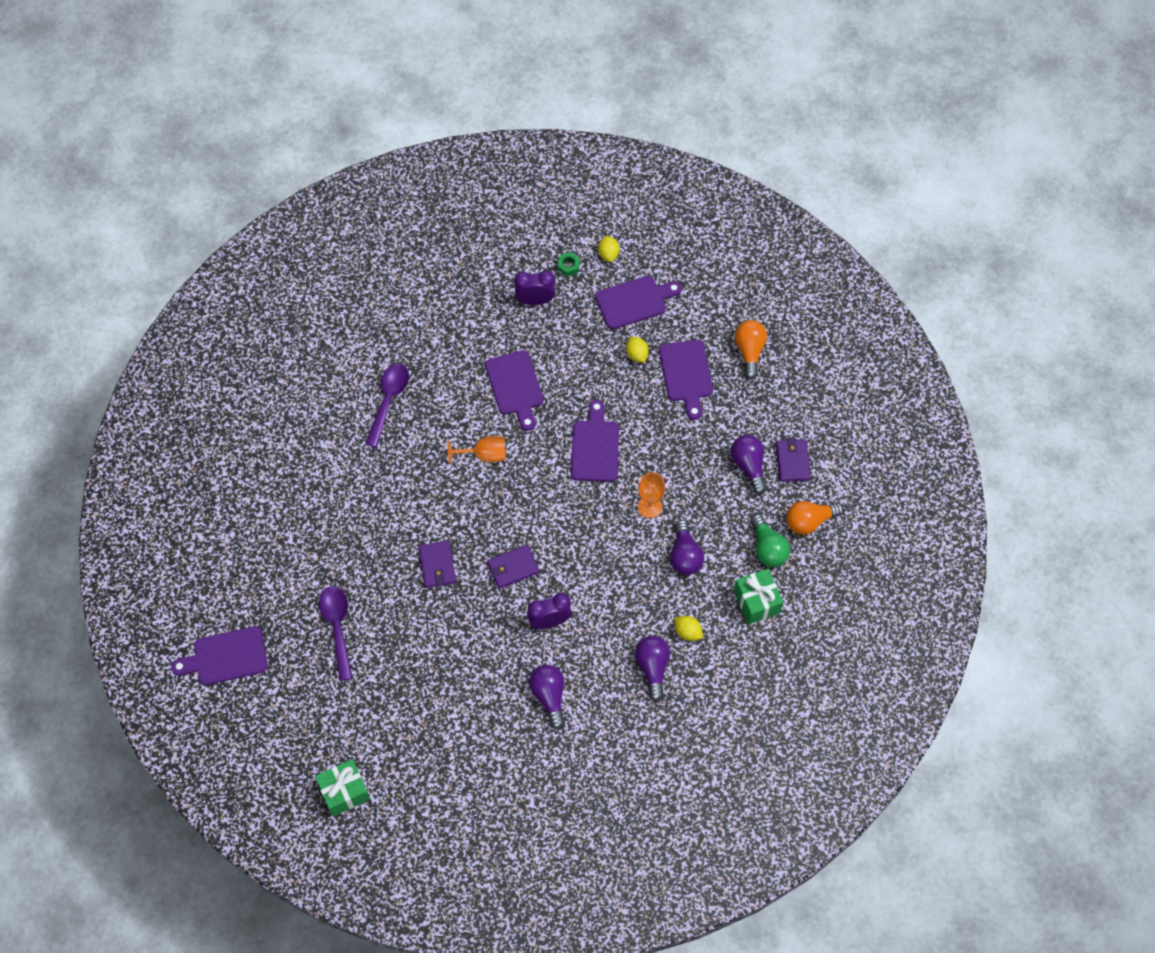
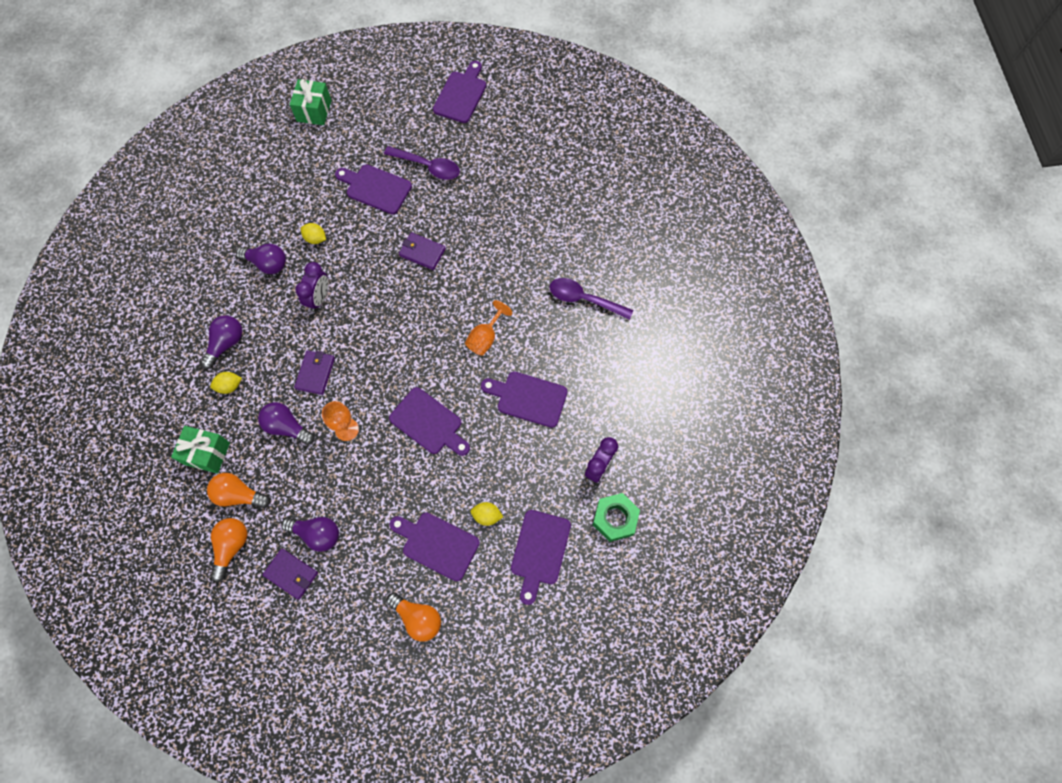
camera: 125 degrees right, 5 degrees up
(388, 400) = (584, 299): purple spoon -> purple spoon turned 150 degrees clockwise
(396, 658) = (376, 188): none -> purple cutting board
(513, 568) = (379, 300): purple wallet -> purple wallet (315, 373)
(568, 266) = (615, 519): green nut -> green nut, size x1.83
(608, 254) = (604, 563): yellow lemon -> yellow lemon (315, 238)
(653, 667) = (226, 344): purple light bulb -> purple light bulb turned 90 degrees counterclockwise
(767, 548) = (239, 495): green light bulb -> orange light bulb

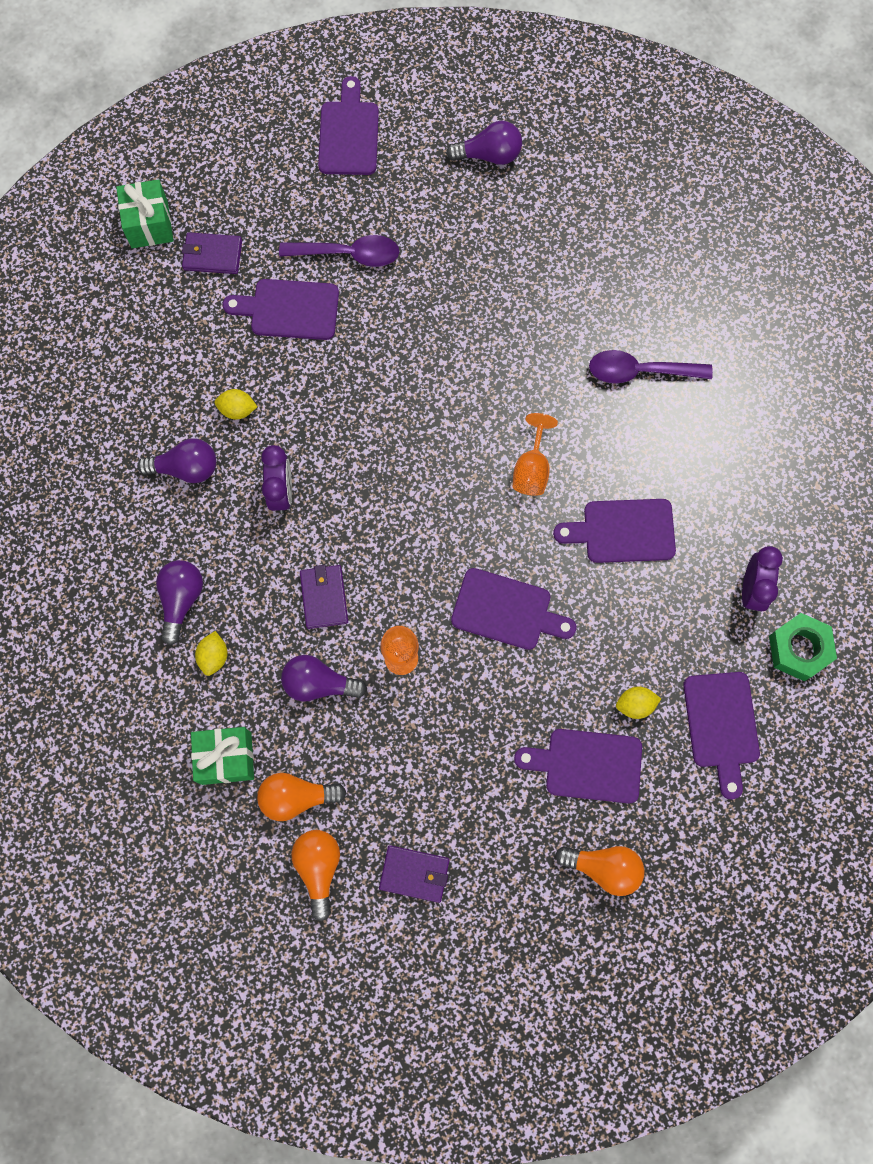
camera: 20 degrees left, 5 degrees up
(229, 386) = (214, 656): yellow lemon -> yellow lemon turned 45 degrees counterclockwise
(317, 534) = (424, 810): purple light bulb -> purple light bulb (489, 155)
(422, 252) = (394, 380): purple wallet -> purple wallet (212, 255)

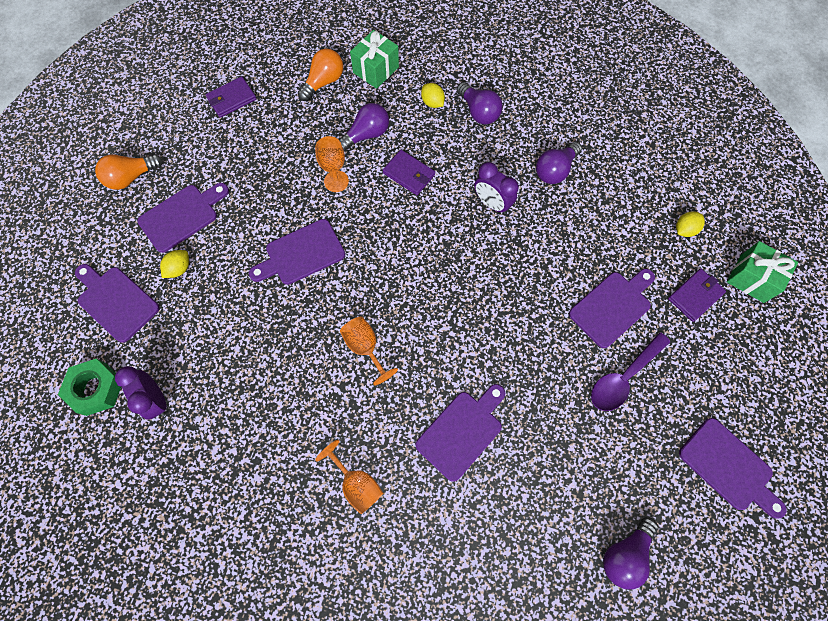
camera: 135 degrees right, 5 degrees down
(237, 410) = (567, 223): yellow lemon -> yellow lemon (684, 230)
(319, 868) = (282, 65): orange light bulb -> none
(623, 531) = (272, 361): purple cutting board -> purple cutting board (462, 431)
(640, 371) = (356, 484): purple spoon -> orange goblet

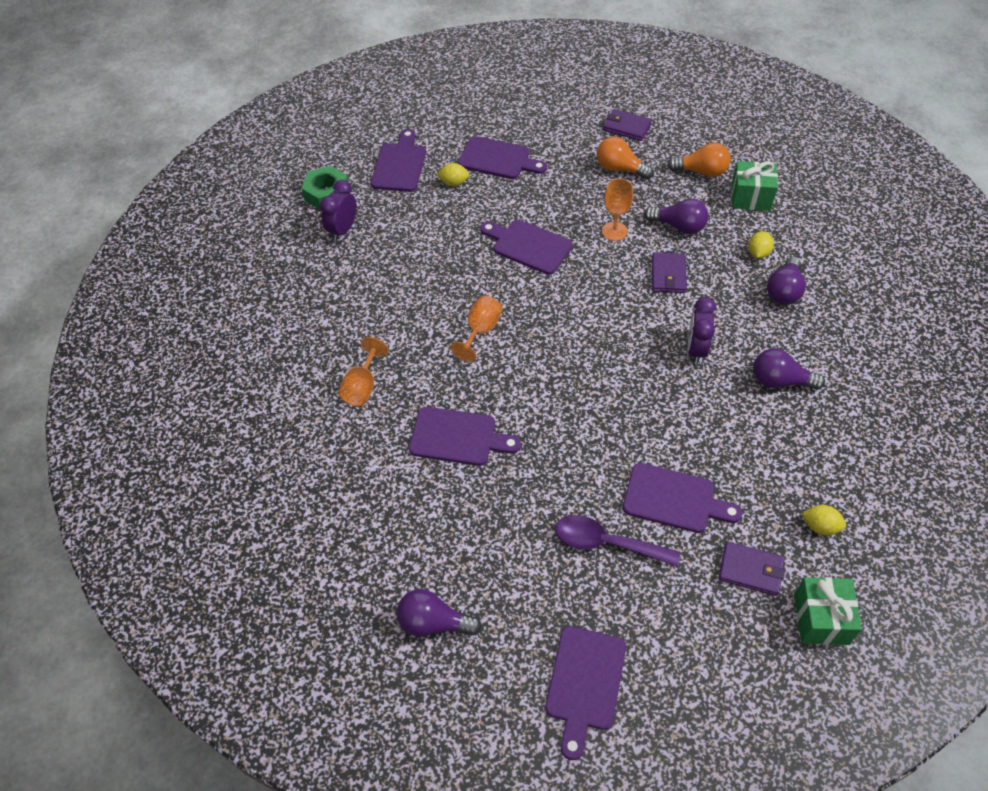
camera: 60 degrees right, 15 degrees down
(131, 177) = (504, 114): orange light bulb -> orange light bulb (620, 169)

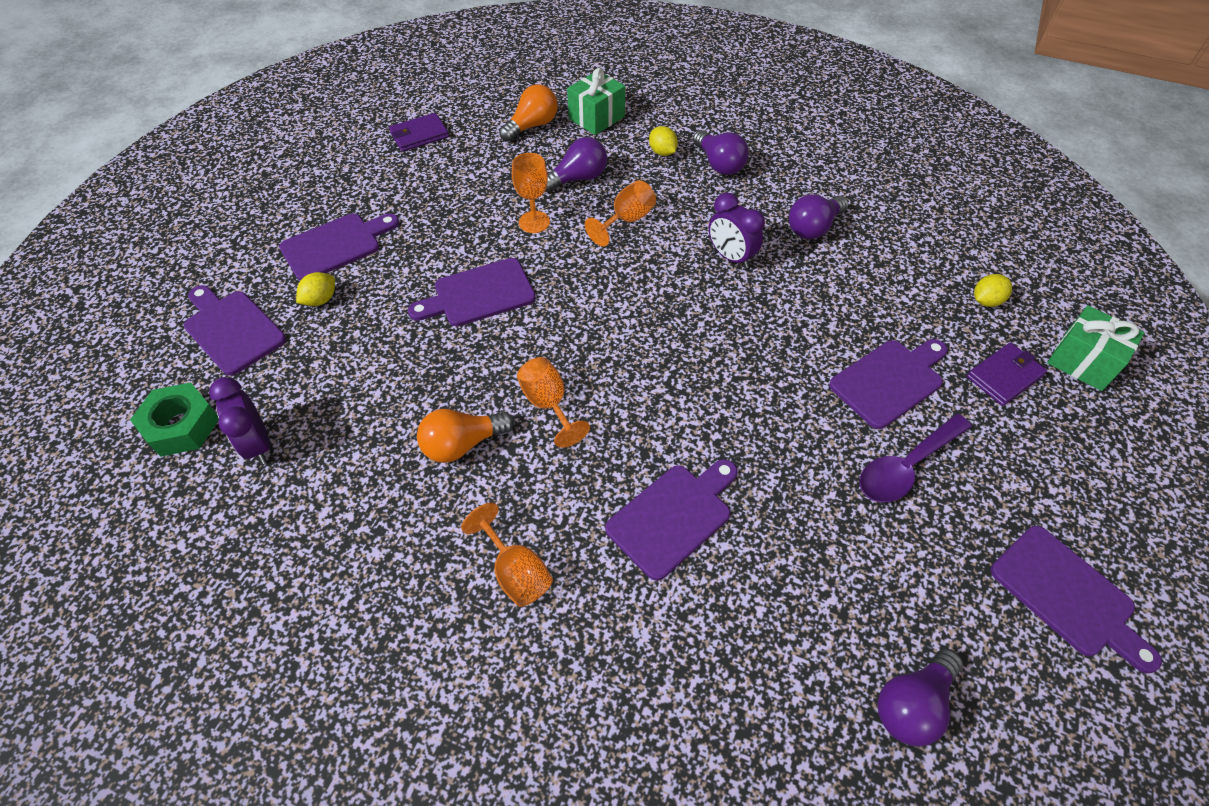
camera: 55 degrees left, 0 degrees up
(620, 169) = (463, 171): orange light bulb -> orange light bulb (462, 444)
(668, 275) = (626, 220): purple wallet -> orange goblet

